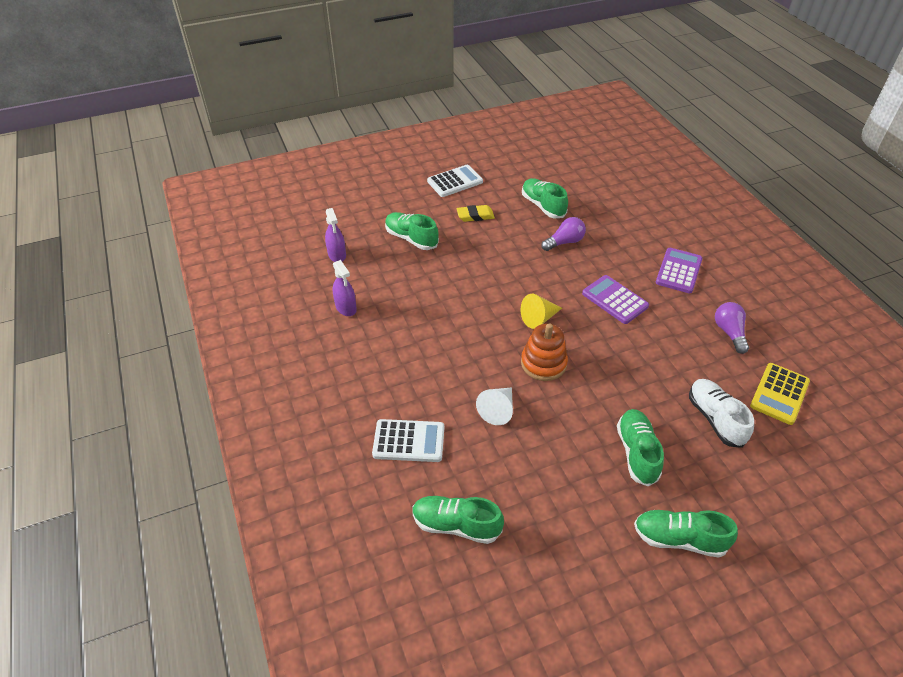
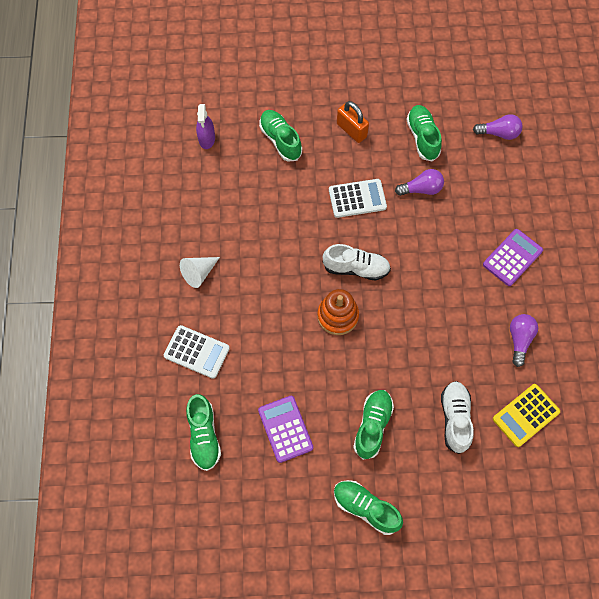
camera: 20 degrees right, 20 degrees up
(346, 307) = (194, 202): purple spray bottle -> none
(455, 182) = (351, 80): white calculator -> white calculator (357, 199)
(456, 525) = (204, 436): green shoe -> green shoe turned 135 degrees counterclockwise
(475, 216) = (351, 130): yellow eraser -> orange padlock
(498, 410) = (279, 348): white cone -> white cone (199, 273)
(539, 318) = (356, 268): yellow cone -> white shoe
(607, 187) = (499, 133): none -> purple light bulb
(615, 300) = (434, 270): purple calculator -> purple calculator (285, 429)

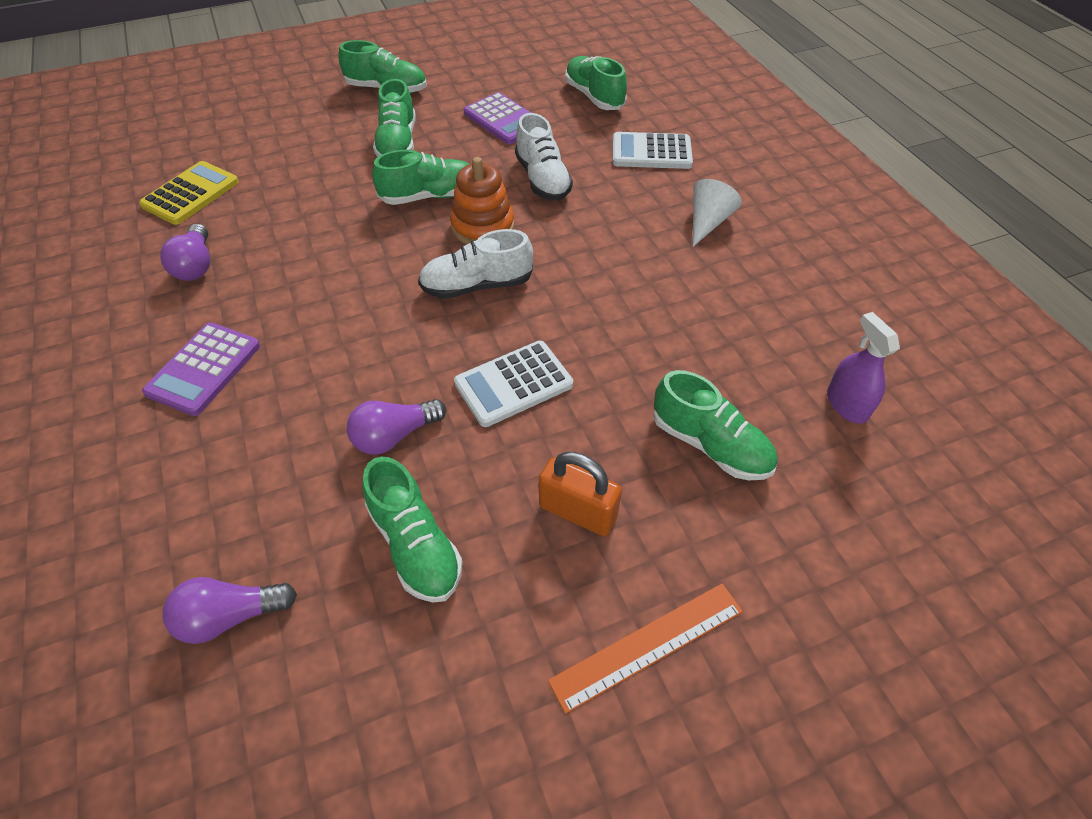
camera: 160 degrees right, 15 degrees down
(346, 77) = (647, 645): none -> orange ruler
(363, 357) = (430, 196): none -> green shoe
(455, 419) = (290, 171): white shoe -> white shoe (542, 179)

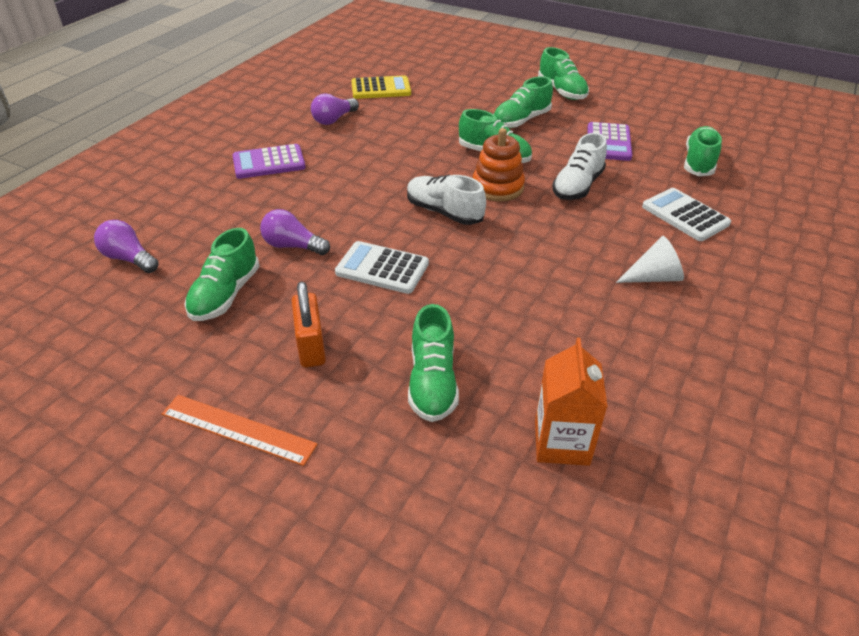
camera: 50 degrees right, 10 degrees down
(847, 404) = (561, 442): purple spray bottle -> orange carton

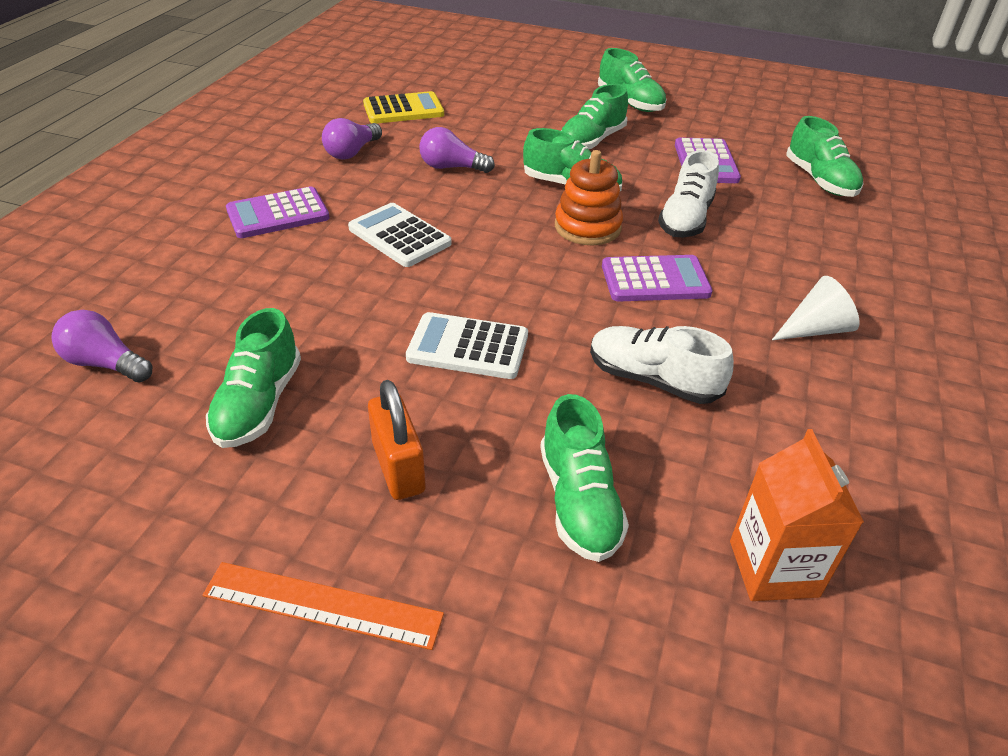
camera: 10 degrees left, 0 degrees up
(293, 246) = (338, 326): purple light bulb -> purple light bulb (452, 167)
(444, 212) = (528, 264): white shoe -> white shoe (652, 380)
(538, 231) = (655, 280): none -> purple calculator
(685, 215) = (825, 247): white calculator -> white calculator (399, 236)
(699, 162) = (819, 180): green shoe -> green shoe turned 150 degrees clockwise

